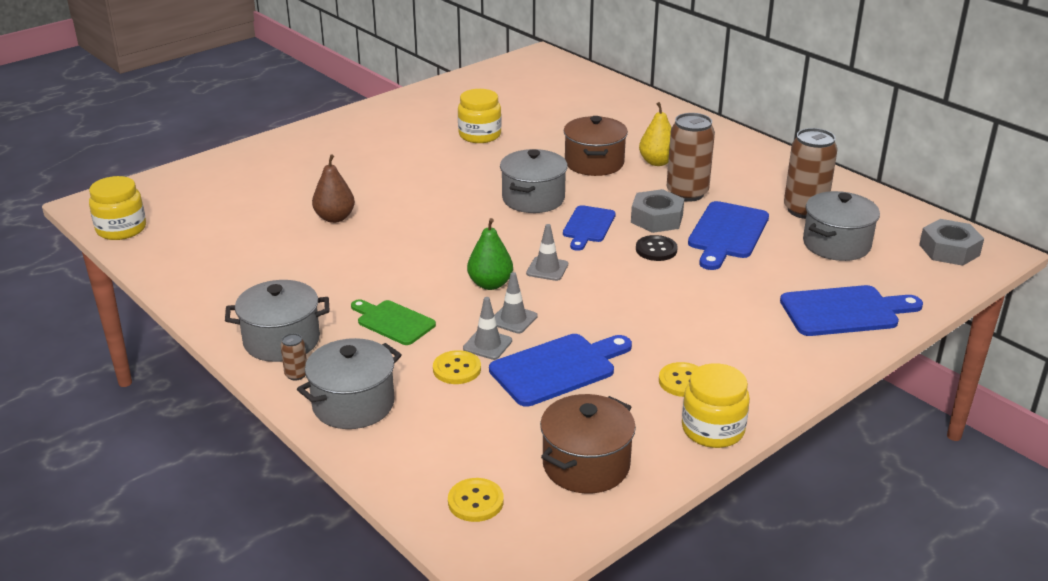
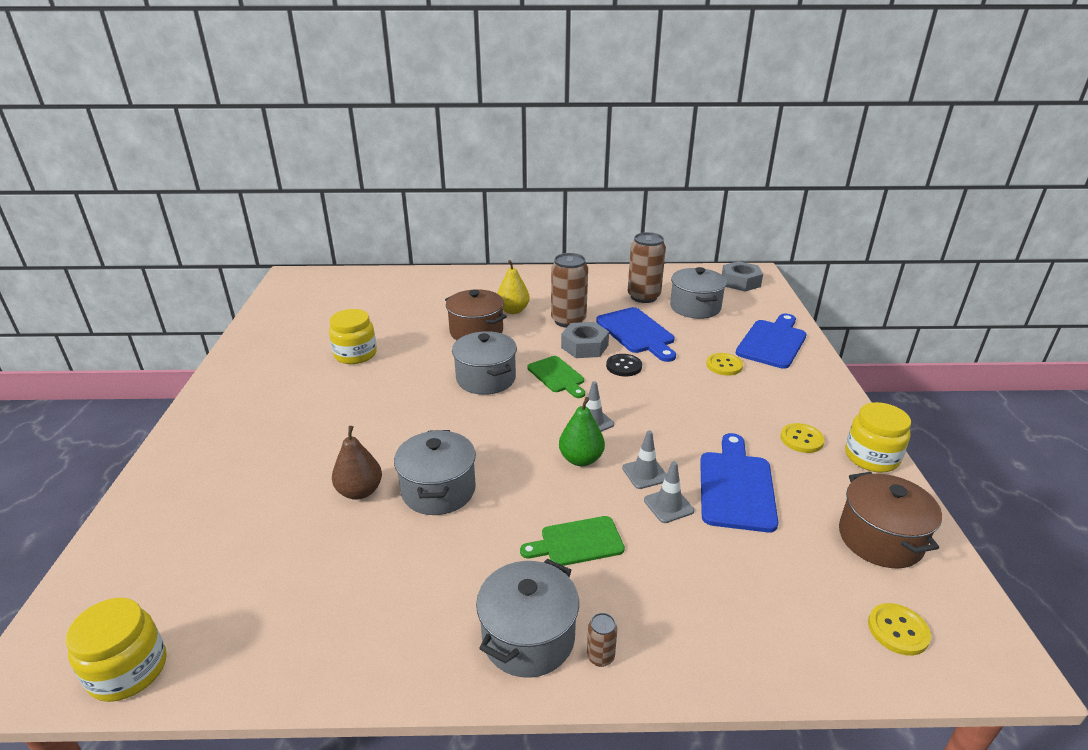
camera: 50 degrees left, 0 degrees up
(353, 404) = (689, 638): grey pot -> grey pot (438, 490)
(457, 369) = (689, 541): yellow button -> yellow button (724, 365)
(588, 226) = (557, 376): blue cutting board -> green cutting board

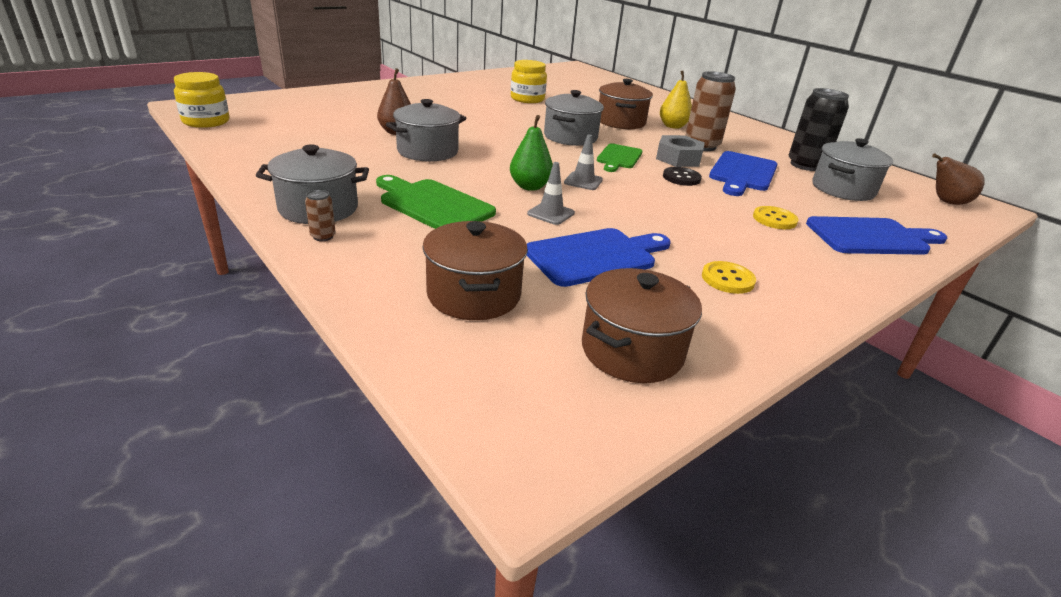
camera: 50 degrees right, 0 degrees up
(577, 542) = (433, 205): green cutting board -> green cutting board, size x1.51
(643, 297) = (805, 165): brown can -> black can
(668, 505) = (524, 230): grey traffic cone -> none
(740, 282) = (946, 202): grey nut -> brown pear
(768, 590) = (474, 295): none -> brown pot
(871, 457) = (771, 327): yellow jar -> none
(898, 630) = (498, 380): yellow button -> none

